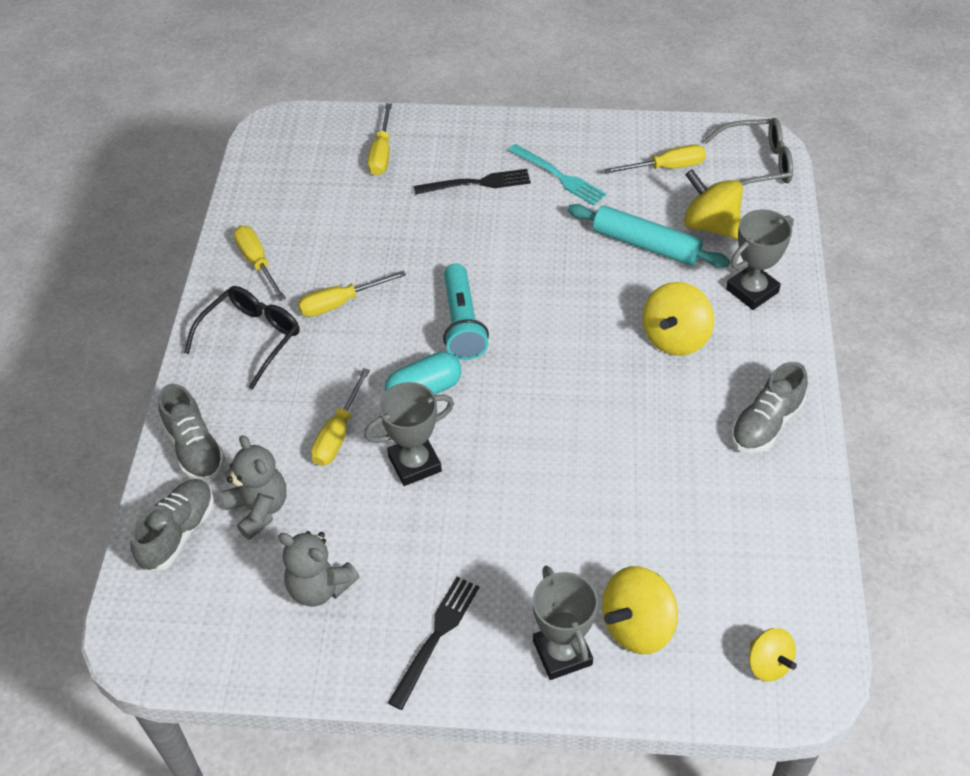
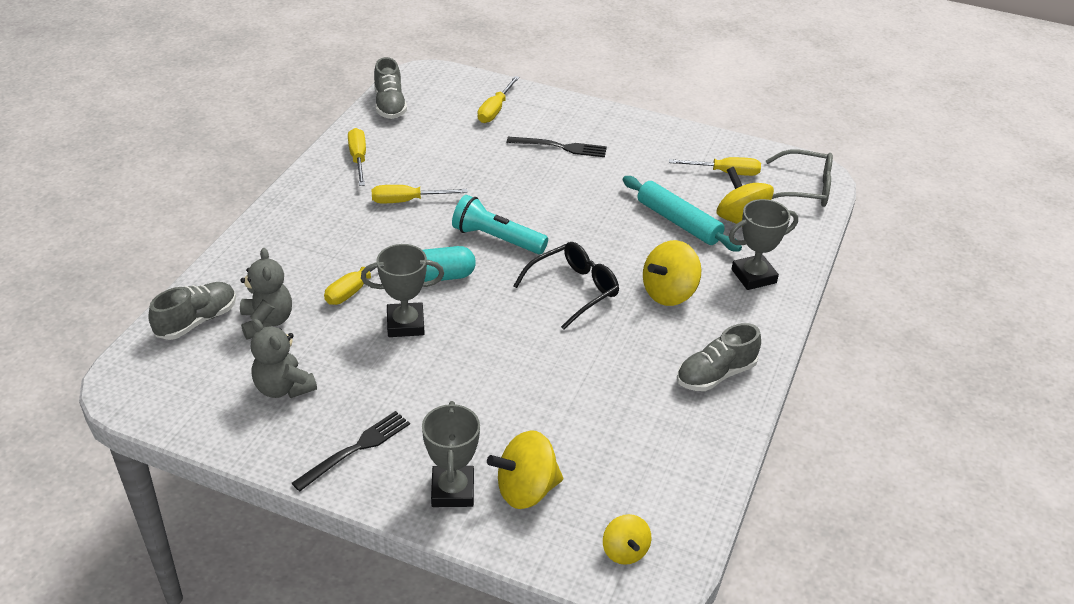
camera: 15 degrees right, 10 degrees down
(195, 448) = (241, 268): grey shoe -> grey shoe (390, 105)
(251, 338) = (326, 207): black glasses -> black glasses (574, 290)
(462, 323) = (496, 239): turquoise flashlight -> turquoise flashlight turned 105 degrees clockwise
(559, 176) = (631, 158): turquoise fork -> none

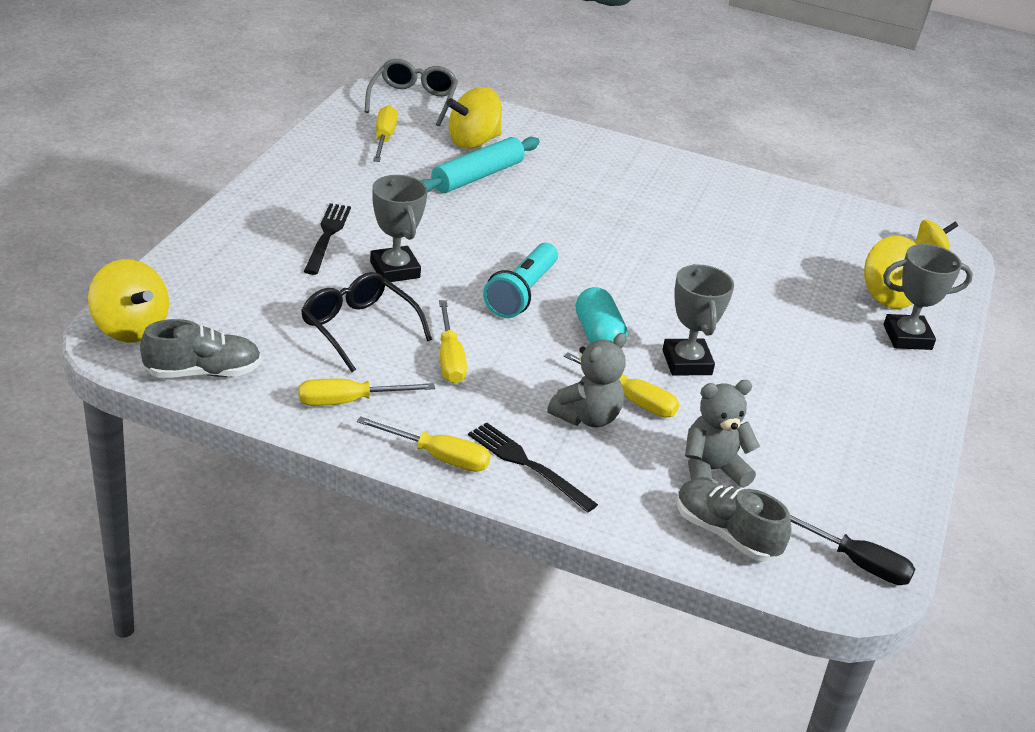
camera: 95 degrees left, 5 degrees down
(150, 388) = (856, 562): none -> black screwdriver
(283, 388) = (816, 451): grey teddy bear -> grey teddy bear (587, 417)
(356, 449) = (882, 396): black fork -> black fork (527, 465)
(495, 110) = (230, 279): yellow screwdriver -> yellow screwdriver (438, 457)
(574, 290) = (604, 249): black glasses -> black glasses (358, 328)
(669, 293) = (597, 195): yellow spinning top -> yellow spinning top (130, 328)
(715, 374) = (707, 186): grey shoe -> none
(753, 276) = (562, 148): grey trophy -> grey trophy (395, 270)

